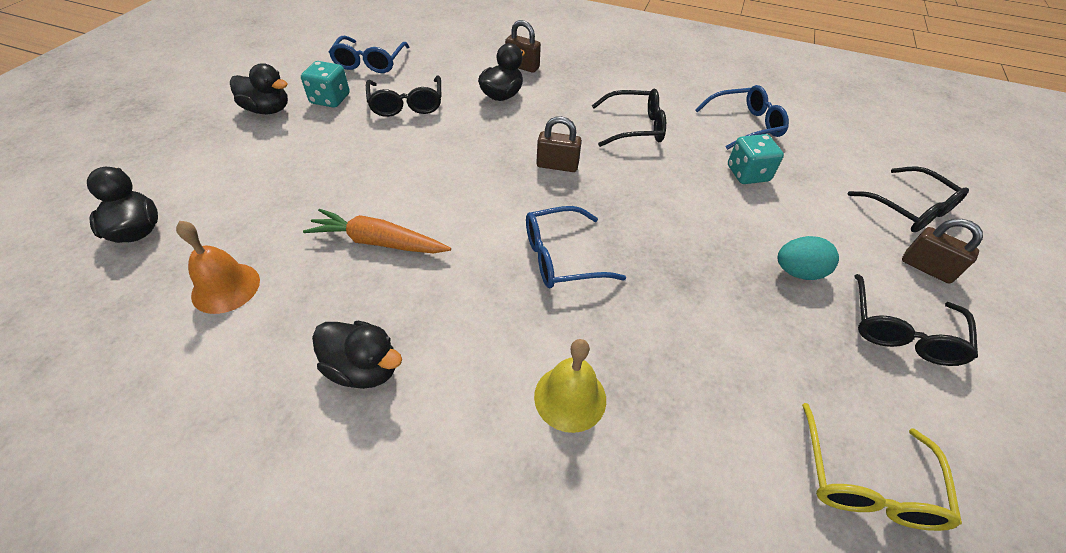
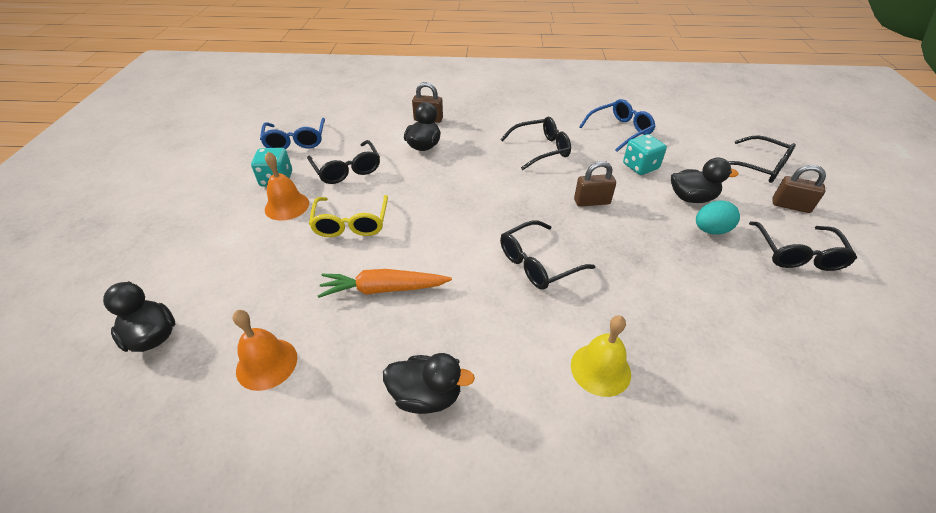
camera: 15 degrees left, 5 degrees down
(267, 110) = (223, 200): black duck -> black duck (691, 198)
(326, 129) = (287, 206): none -> orange bell
(557, 165) = (497, 192): brown padlock -> brown padlock (591, 202)
(561, 257) = (537, 263): blue glasses -> black glasses
(866, 482) = (828, 366): yellow glasses -> yellow glasses (351, 223)

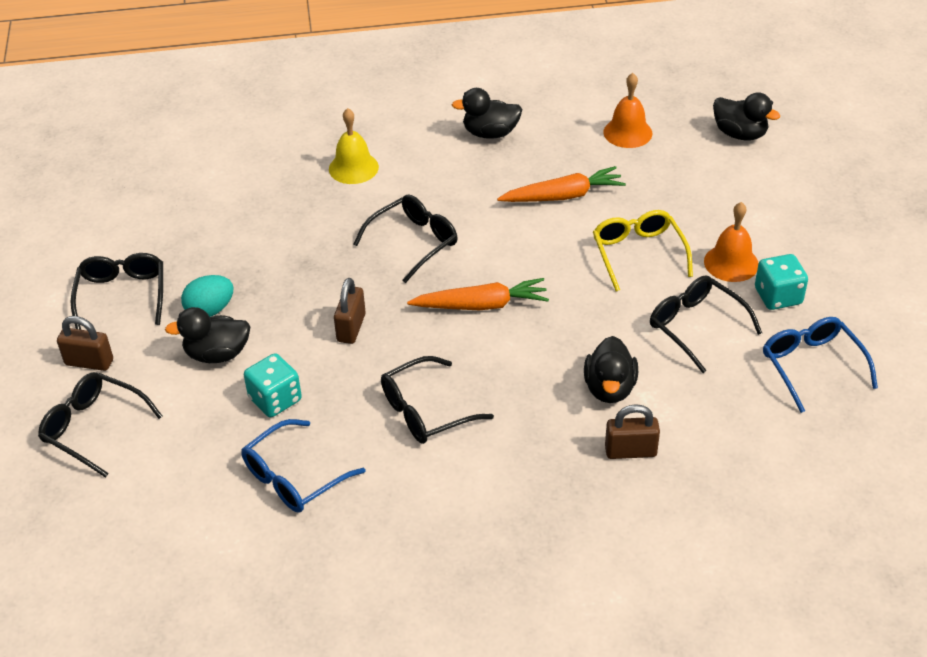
camera: 170 degrees right, 0 degrees up
(490, 203) = (481, 305): none -> orange carrot
(591, 202) = (351, 328): brown padlock -> brown padlock turned 60 degrees counterclockwise

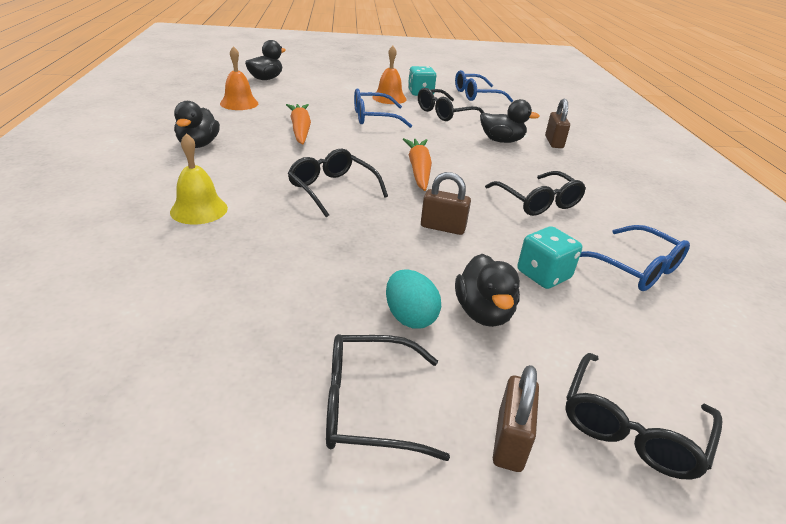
camera: 90 degrees left, 10 degrees down
(638, 254) = (373, 117): yellow glasses -> blue glasses

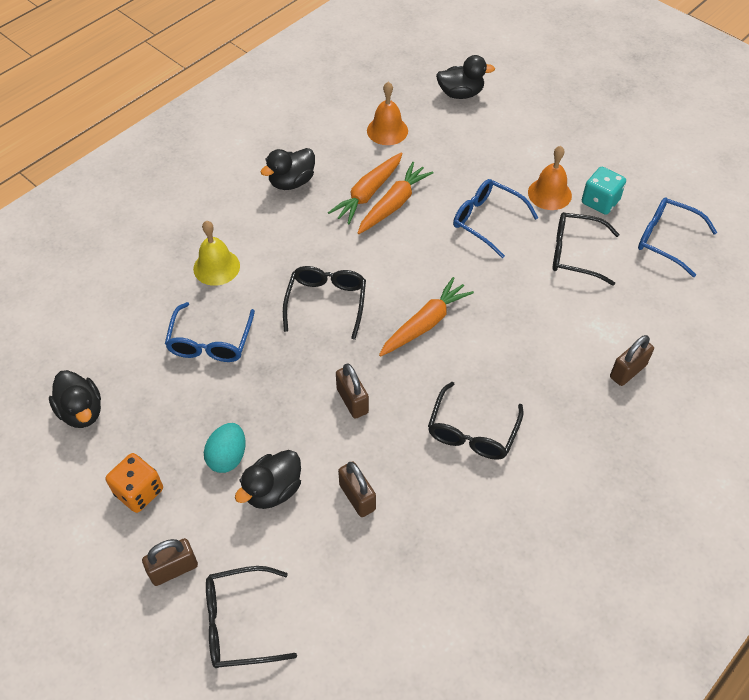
camera: 50 degrees right, 20 degrees up
(272, 131) = (368, 193): none -> orange carrot
(368, 406) = (139, 491): black glasses -> orange dice
(501, 141) = (570, 333): black duck -> black duck (81, 411)
(543, 275) = (357, 497): turquoise dice -> brown padlock
(635, 268) = (436, 550): blue glasses -> blue glasses (210, 342)

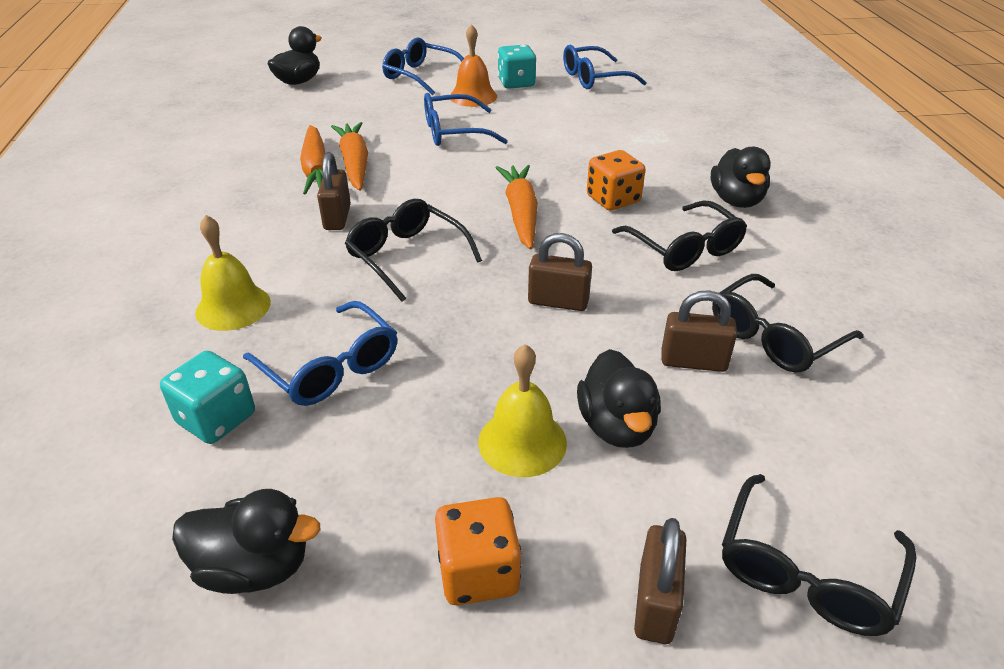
camera: 50 degrees left, 15 degrees down
(142, 328) = (216, 418): none -> turquoise dice
(228, 457) = (522, 442): turquoise egg -> yellow bell
(291, 182) = (219, 203): black duck -> black duck (736, 200)
(387, 130) = (266, 128): orange bell -> none
(493, 360) = (613, 199): none -> orange dice
(545, 144) = (420, 76): none -> blue glasses
(575, 254) = (552, 114): black glasses -> black glasses (774, 337)
(628, 371) = (704, 148): brown padlock -> brown padlock (337, 217)

